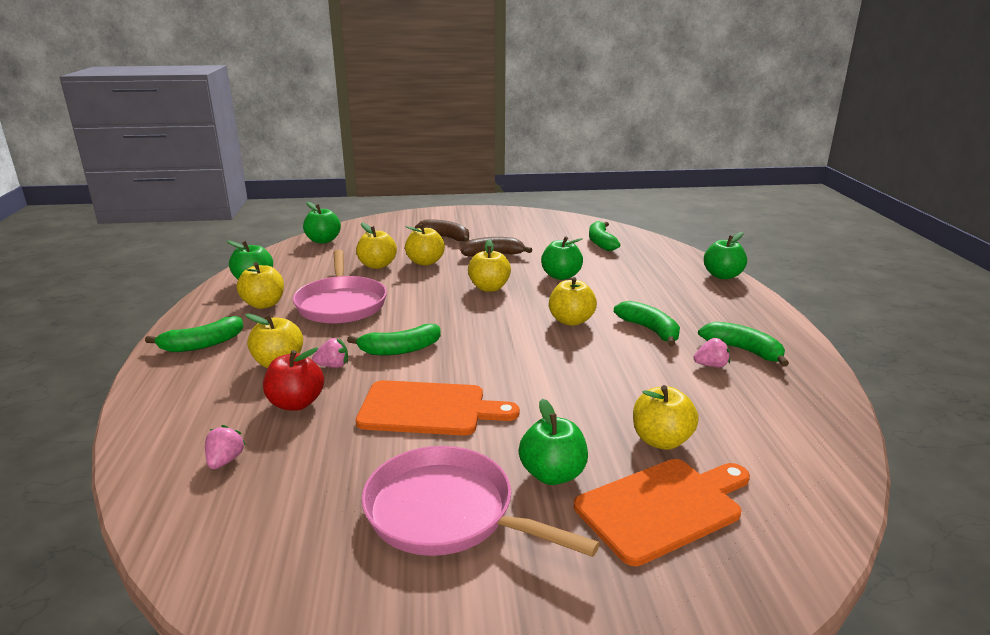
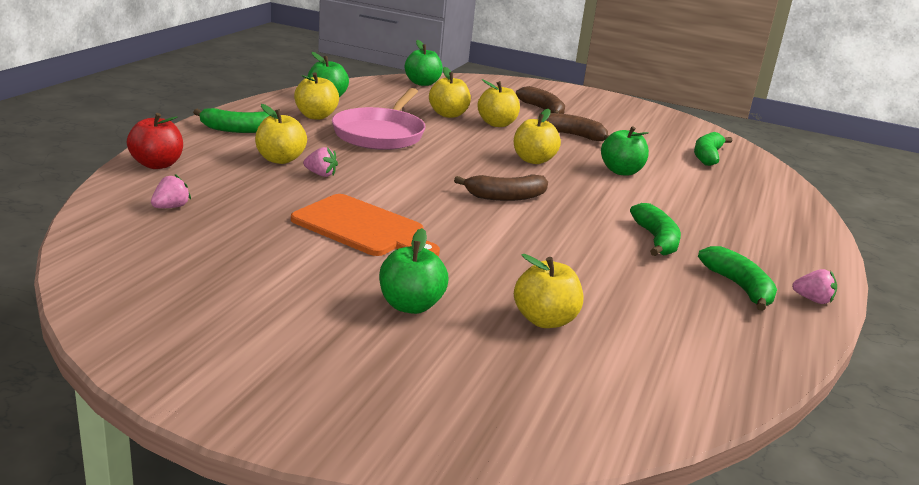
camera: 25 degrees right, 0 degrees up
(296, 403) = (262, 189): red apple -> red apple (157, 164)
(400, 350) = (390, 181): green banana -> none
(447, 513) = (292, 296): pink pan -> none
(507, 331) = (506, 197): none -> brown banana
(571, 321) = (581, 208): yellow apple -> none
(663, 507) = (479, 362): orange cutting board -> none
(711, 365) = (683, 286): pink strawberry -> pink strawberry (812, 300)
(722, 275) = (813, 222): green apple -> none

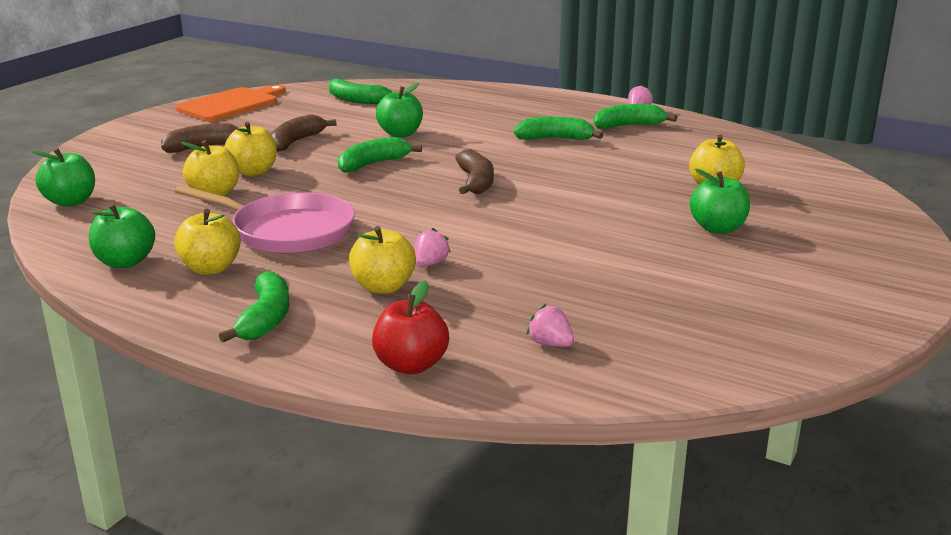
camera: 80 degrees left, 0 degrees up
(362, 228) = (571, 244): orange cutting board -> orange cutting board (231, 104)
(533, 160) = (373, 164): yellow apple -> green banana

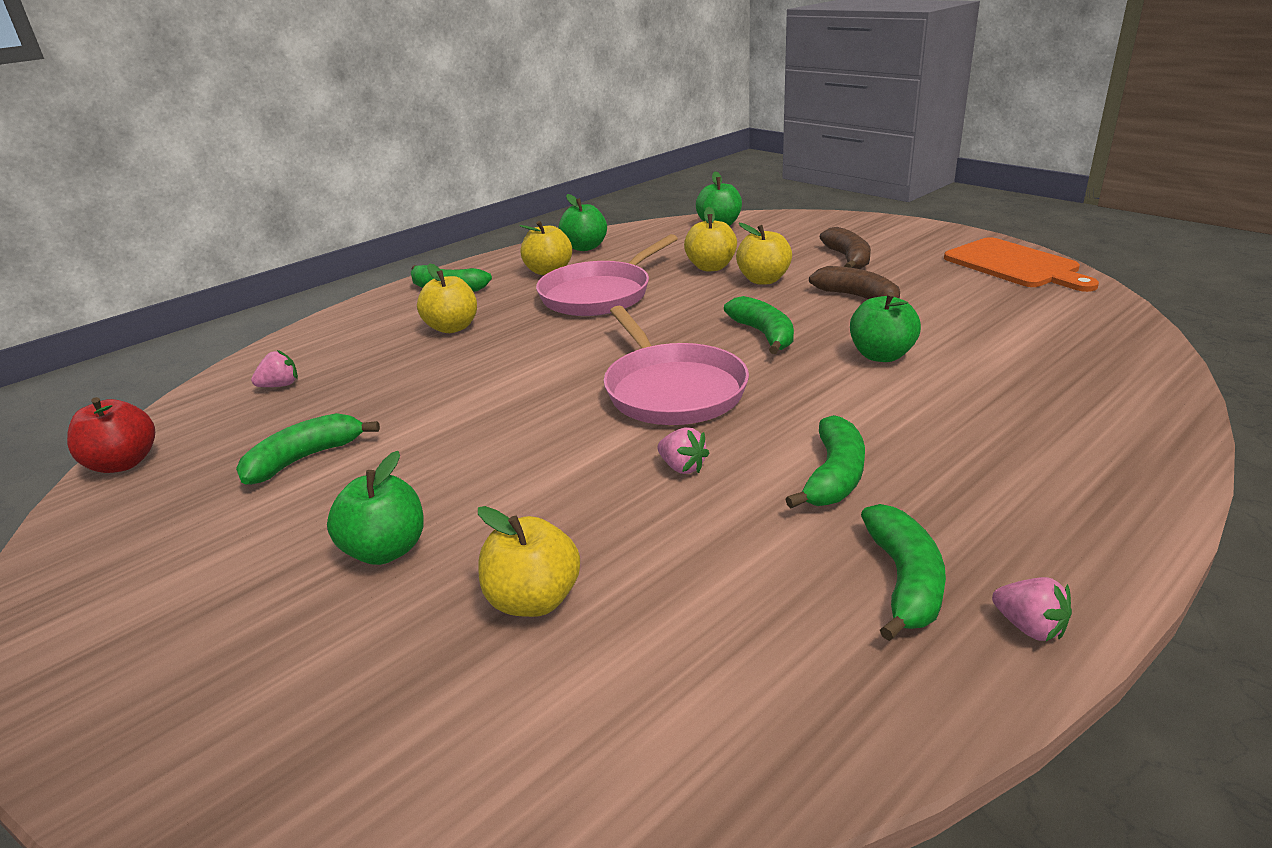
camera: 110 degrees right, 5 degrees up
(356, 100) = (1051, 333): green banana -> green banana (304, 458)
(411, 365) = (324, 332): red apple -> red apple (123, 463)
(430, 264) = (476, 348): pink strawberry -> pink strawberry (682, 467)
(476, 182) = (672, 390): brown banana -> pink pan

